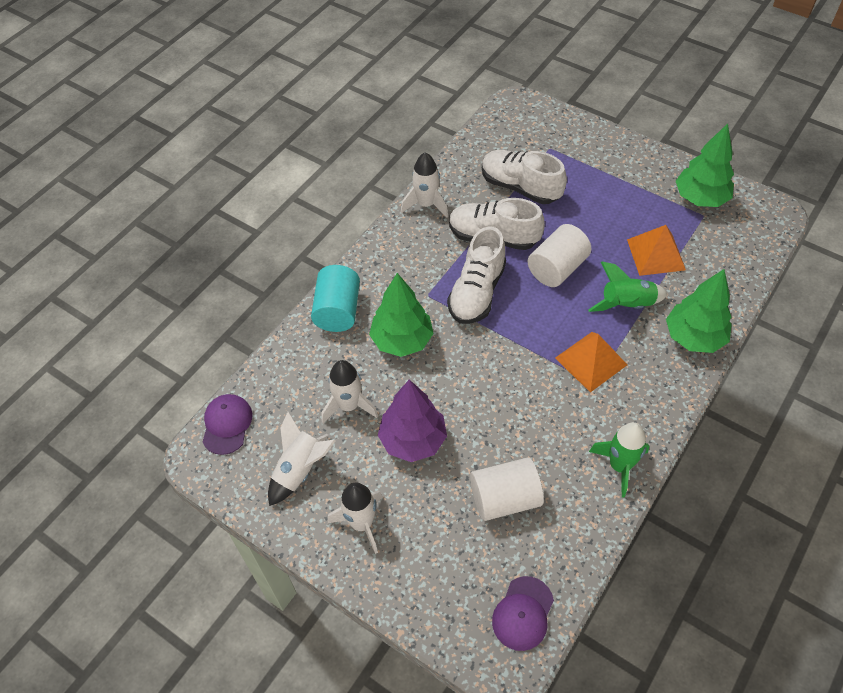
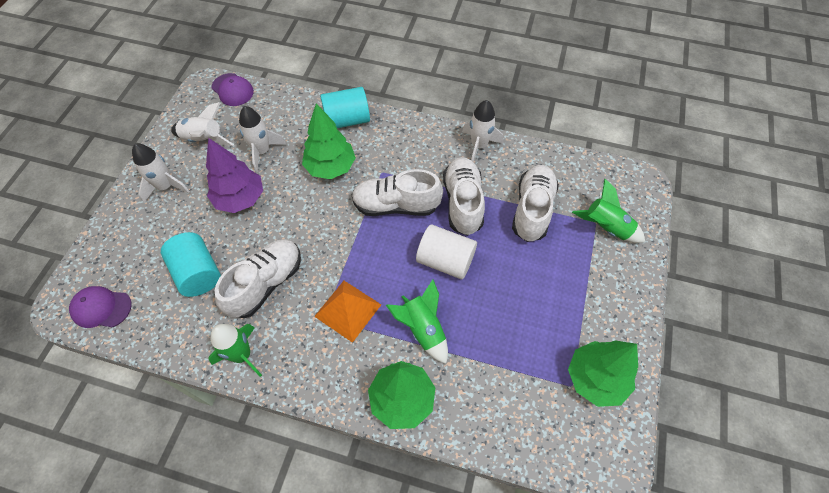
camera: 70 degrees right, 5 degrees up
(227, 424) = (232, 90): purple cap -> purple cap turned 60 degrees clockwise
(504, 498) = (198, 273): white cylinder -> turquoise cylinder
(538, 430) = (266, 283): none -> white shoe
(557, 143) = (606, 228): none -> green rocket
(656, 254) = (497, 345): orange pyramid -> none

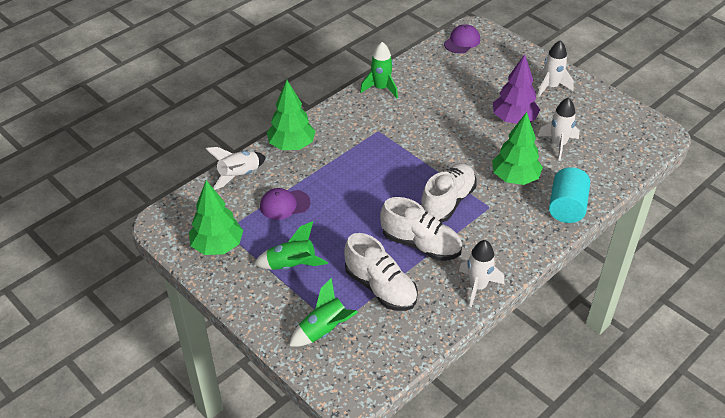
camera: 120 degrees right, 15 degrees down
(198, 273) = (459, 85): turquoise cylinder -> none
(203, 139) = (592, 116): white rocket -> white rocket (239, 175)
(232, 90) = (648, 147): purple cap -> purple cap (284, 204)
(266, 283) = (426, 112): white shoe -> none
(347, 310) = (374, 143): orange pyramid -> none
(423, 329) = (330, 174): green rocket -> green rocket (291, 265)
(445, 261) = (374, 209): white cylinder -> none

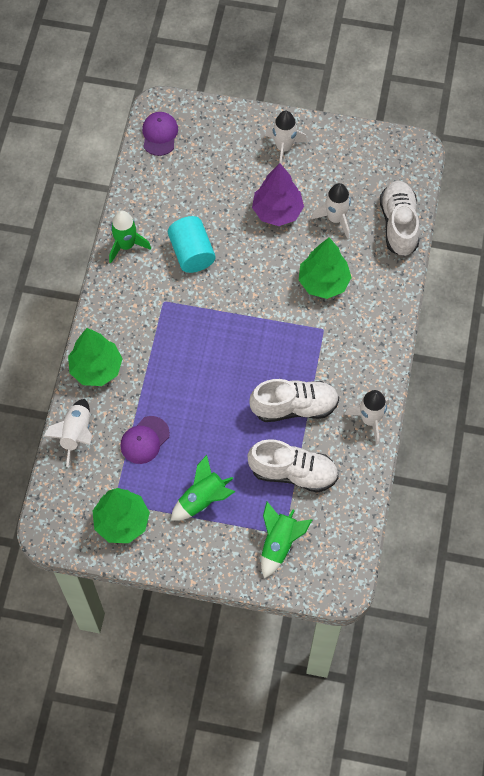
camera: 35 degrees left, 20 degrees up
(447, 202) = (284, 346): white shoe -> white shoe (398, 224)
(566, 207) = (387, 289): turquoise cylinder -> turquoise cylinder (192, 253)

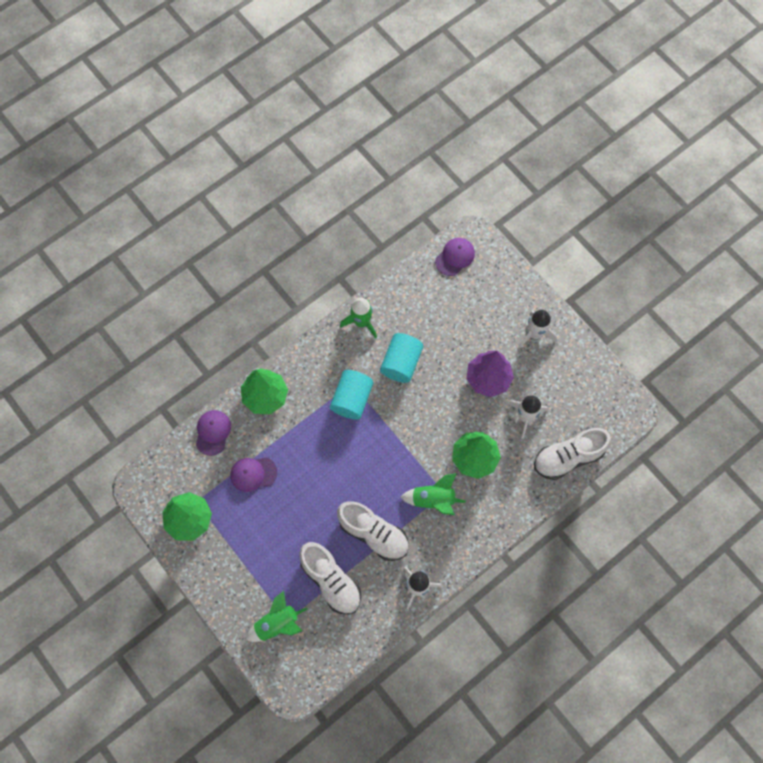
camera: 40 degrees right, 5 degrees up
(76, 434) = (213, 432): white rocket -> purple cap
(176, 314) = (352, 399): none -> turquoise cylinder
(202, 499) = (254, 548): green rocket -> green rocket (433, 500)
(398, 224) = (568, 457): white shoe -> white shoe turned 150 degrees counterclockwise

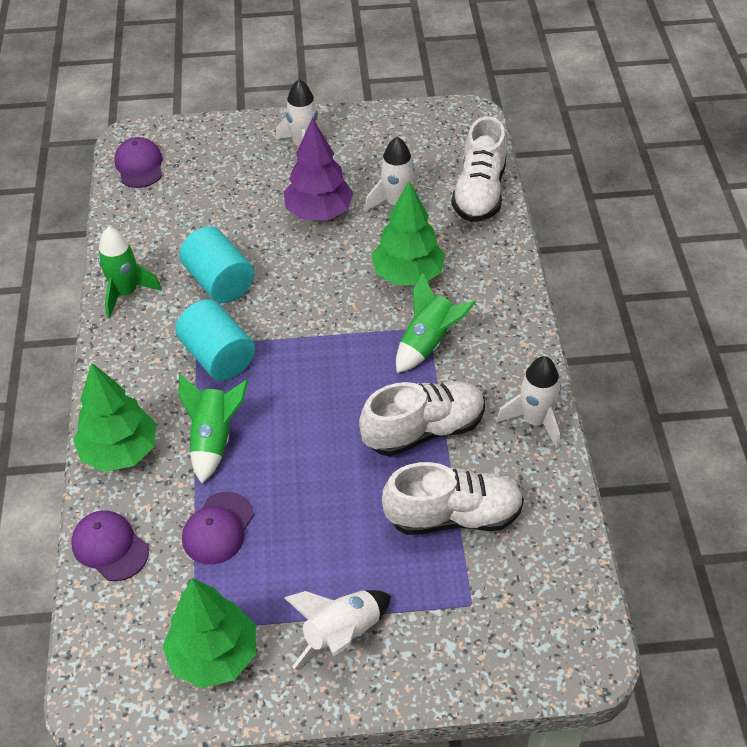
camera: 55 degrees left, 20 degrees down
(234, 569) = (342, 634): none -> white rocket
(277, 624) = (469, 621): green rocket -> green rocket (214, 439)

